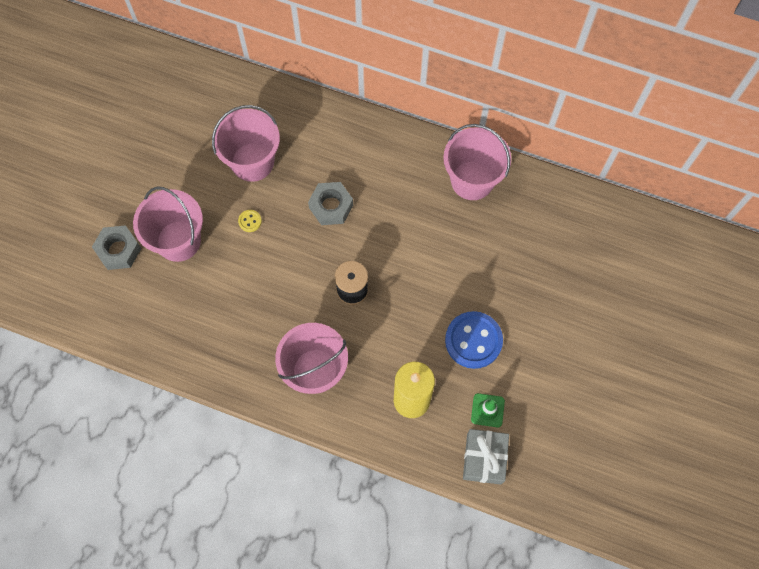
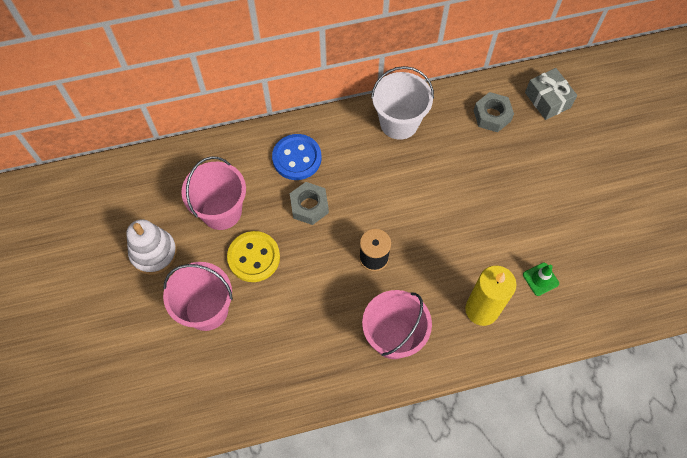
camera: 35 degrees left, 5 degrees down
(119, 250) = (161, 350): grey nut -> grey nut (492, 115)
(171, 162) = (154, 253): none -> white stacking toy
(250, 221) = (254, 257): yellow button -> yellow button, size x2.37
(472, 180) = (399, 123): pink bucket -> white bucket
(473, 340) = (490, 236): blue button -> blue button (297, 158)
(484, 458) = (566, 316): grey gift -> grey gift (547, 100)

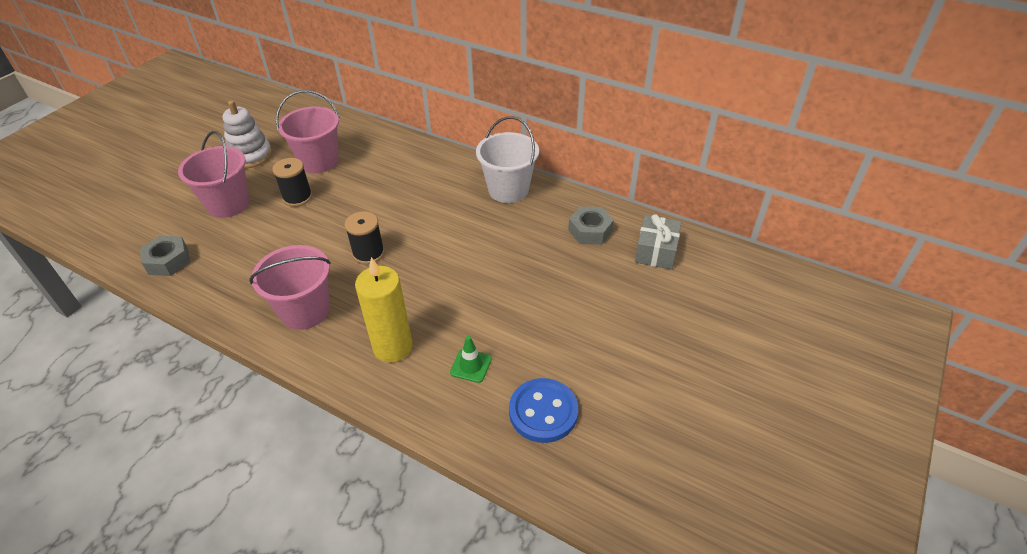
camera: 45 degrees right, 20 degrees down
(254, 257) = (297, 197): yellow button -> black spool
(297, 158) = (407, 165): blue button -> blue button (543, 412)
(309, 206) = (374, 195): grey nut -> grey nut (168, 261)

